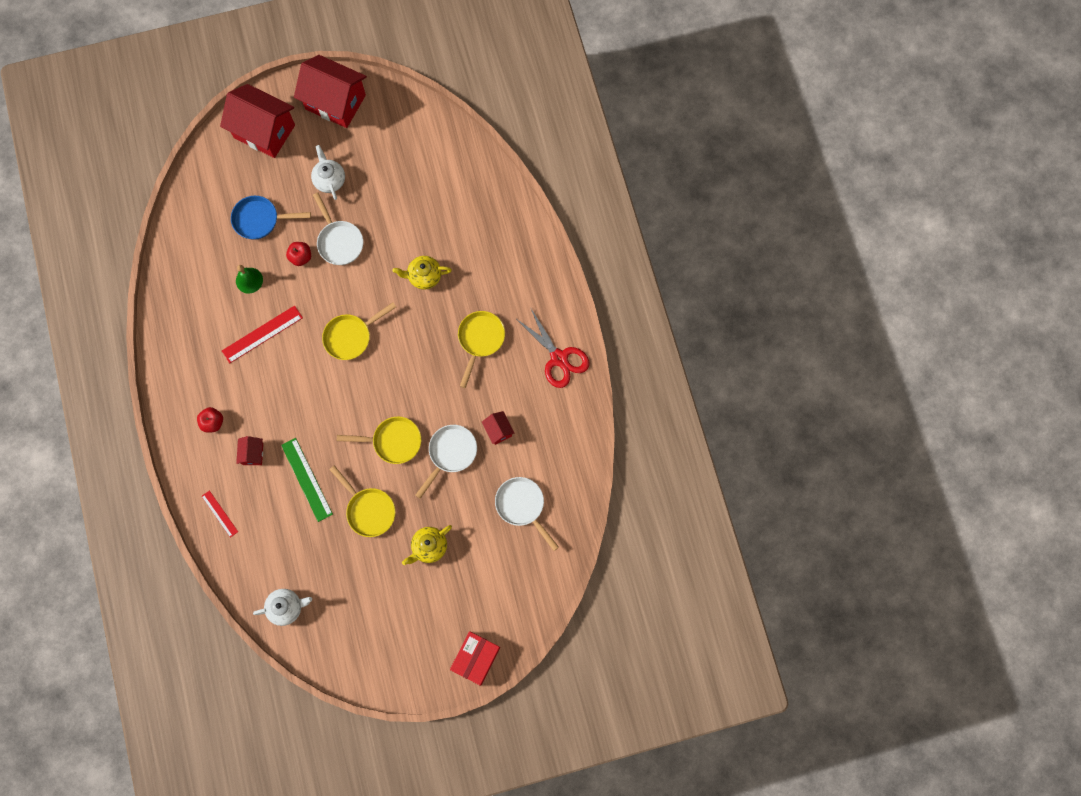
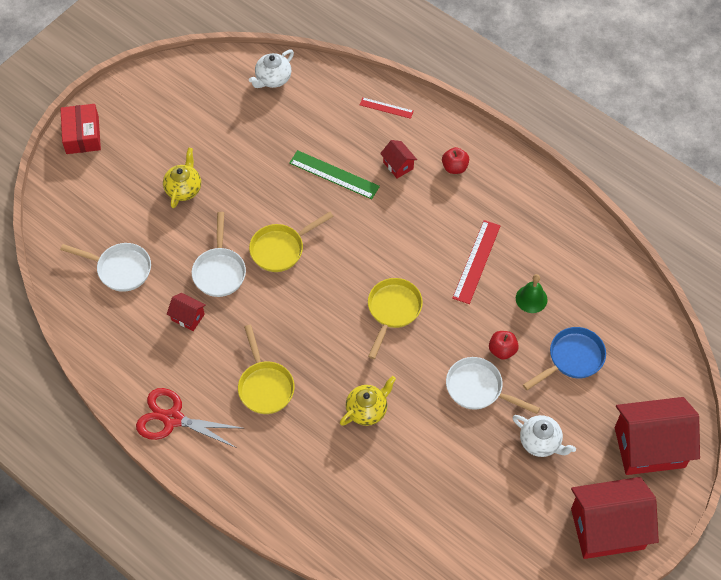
camera: 145 degrees right, 15 degrees down
(368, 510) = (260, 184): yellow pan -> none

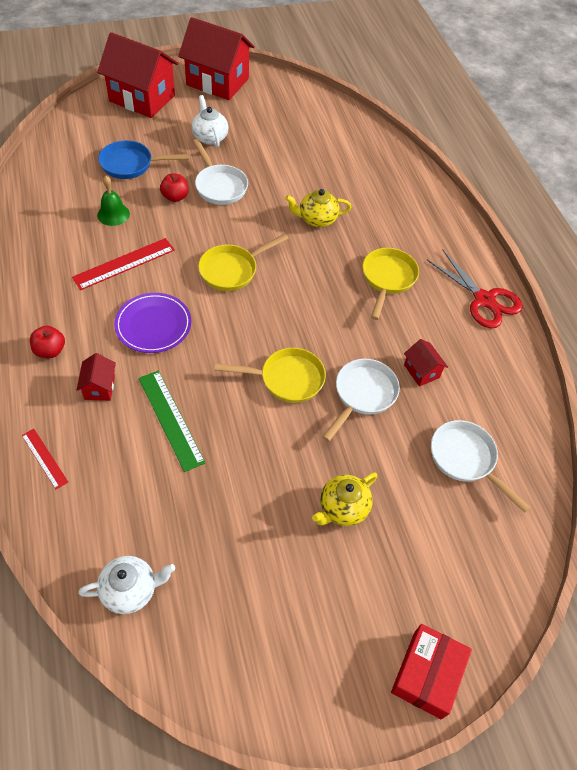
camera: 150 degrees left, 5 degrees down
(407, 228) = (153, 325): none -> purple plate

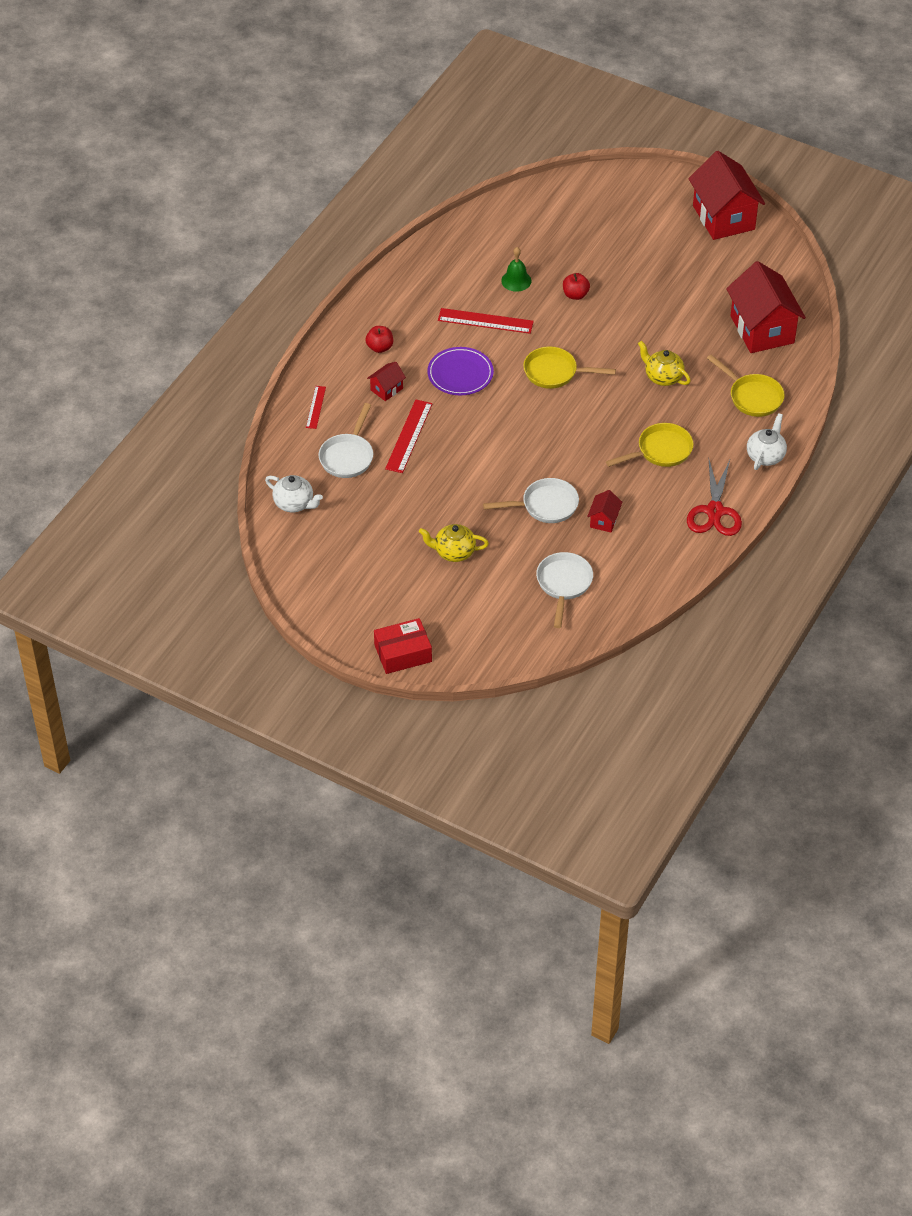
camera: 50 degrees right, 5 degrees down
(131, 164) = (571, 249): blue pan -> none
(142, 98) = (642, 197): red house -> red house (762, 329)
(171, 419) = (409, 436): green ruler -> red ruler
(210, 137) = (658, 263): white teapot -> white teapot (765, 456)
(219, 186) = (619, 306): white pan -> white pan (348, 456)
(286, 379) = (507, 463): yellow pan -> yellow pan (752, 397)

